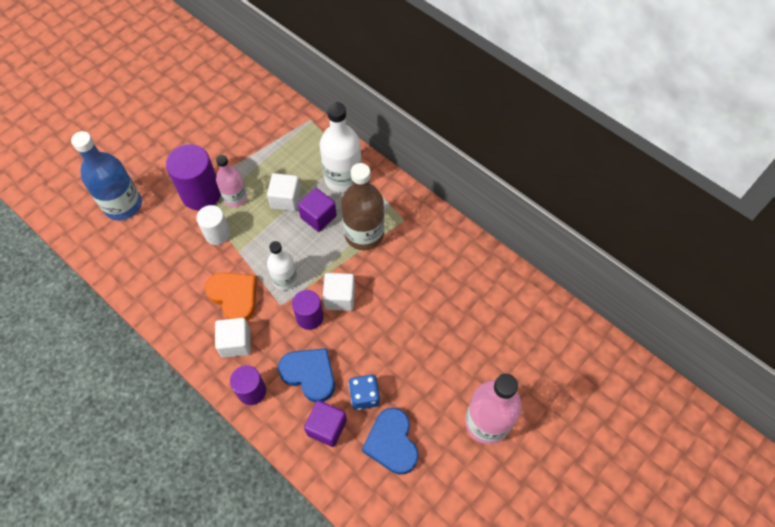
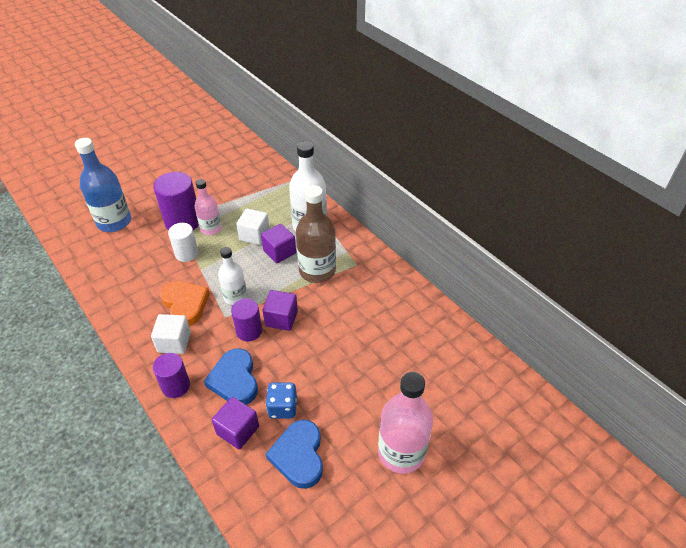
camera: 10 degrees right, 15 degrees down
(309, 374) = (235, 380): blue heart -> blue heart turned 150 degrees counterclockwise
(340, 297) = (281, 318): white cube -> purple cube

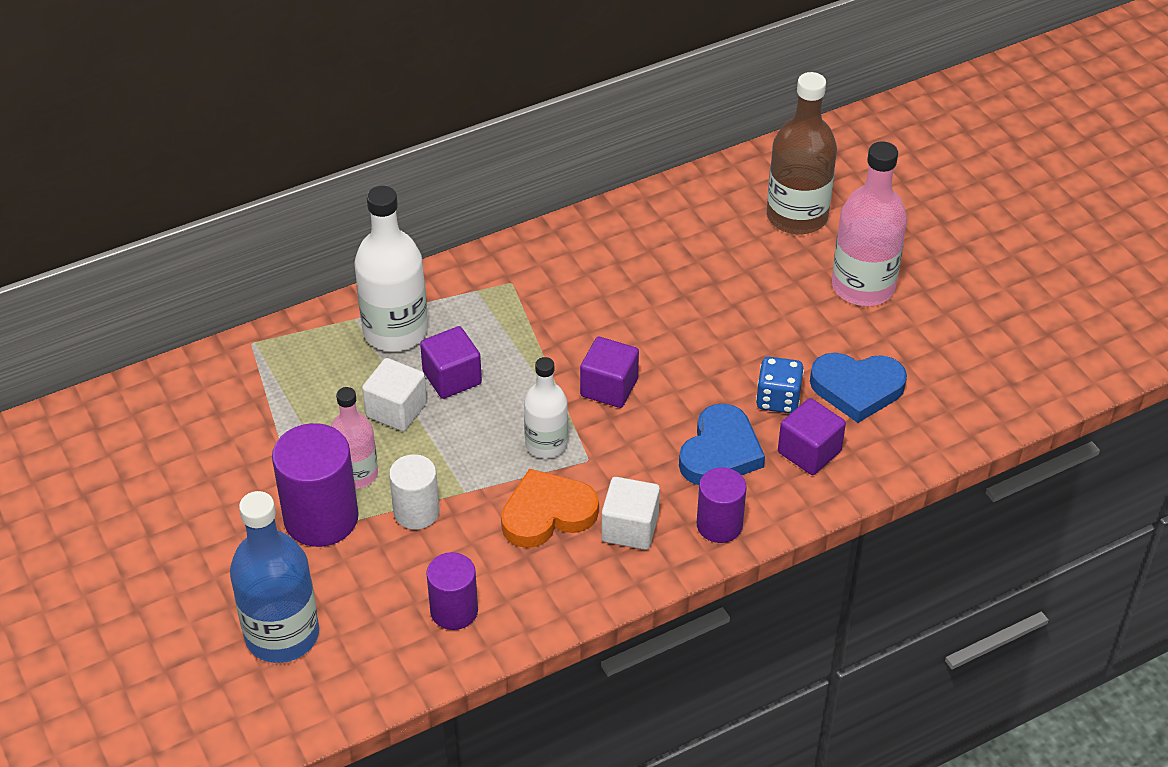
camera: 80 degrees left, 0 degrees up
(235, 380) = (720, 452): blue heart -> blue heart turned 60 degrees counterclockwise
(249, 331) = (626, 430): purple cylinder -> purple cylinder (454, 611)
(317, 271) = (513, 333): brown bottle -> brown bottle (797, 216)

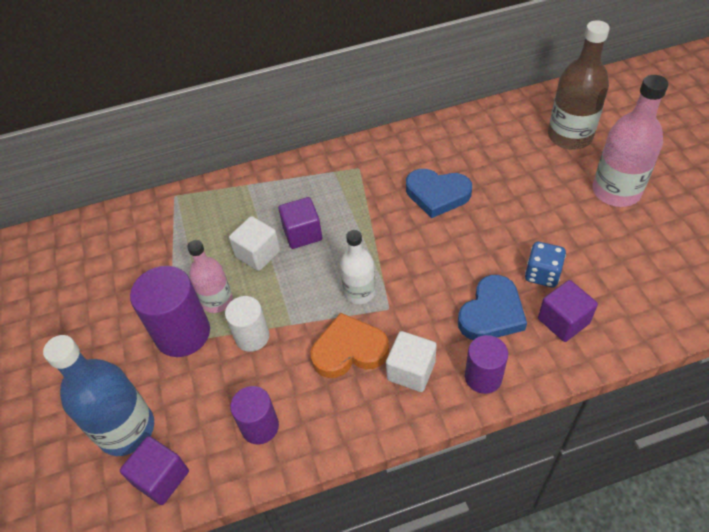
camera: 15 degrees right, 5 degrees up
(395, 331) = (272, 196): white bottle -> none
(609, 387) = (414, 252): purple cube -> purple cube (161, 478)
(857, 388) = (606, 271): blue heart -> blue heart (437, 194)

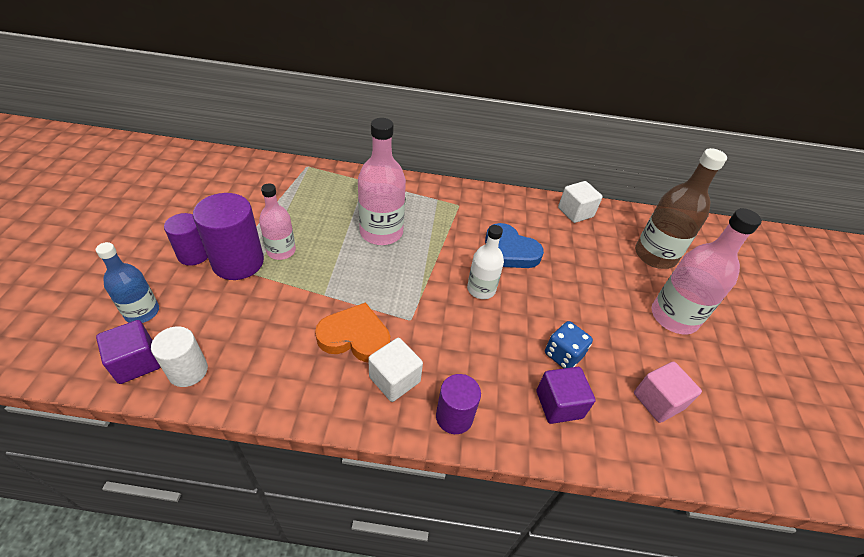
camera: 15 degrees right, 5 degrees down
(126, 429) = (142, 312): blue bottle -> blue bottle, size x0.62
(252, 337) = (287, 289): white cylinder -> white cylinder (188, 371)
(258, 254) = (336, 231): white cube -> white cube (575, 212)
(260, 426) = (240, 361): purple cylinder -> purple cylinder (194, 255)
(302, 233) = (381, 232): purple cube -> pink bottle
(359, 292) = (395, 296): white bottle -> white bottle (481, 289)
(491, 313) = (497, 366): blue heart -> none
(641, 277) = (658, 401): none -> pink cube

